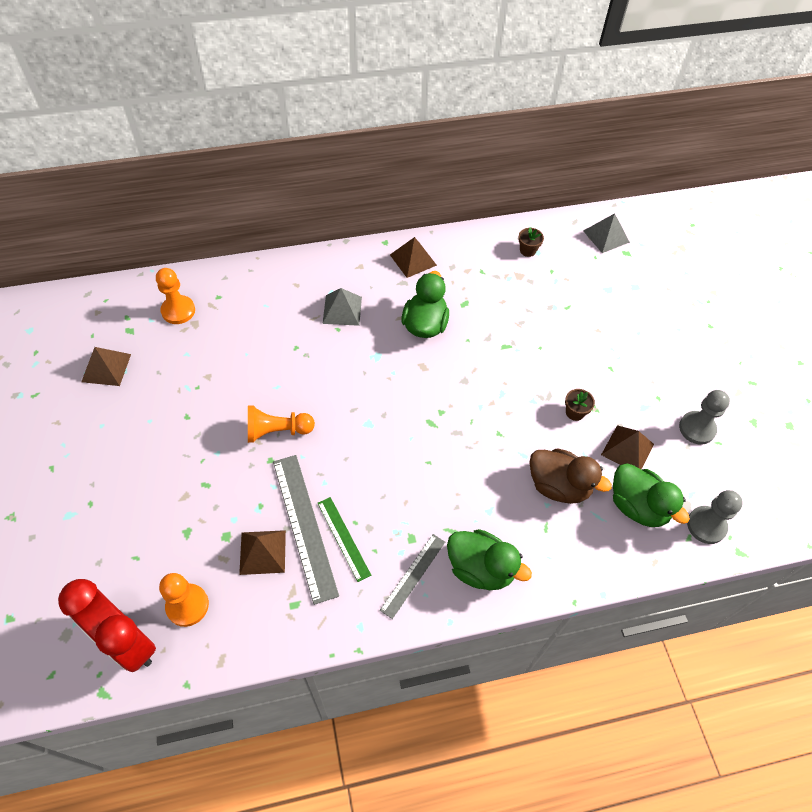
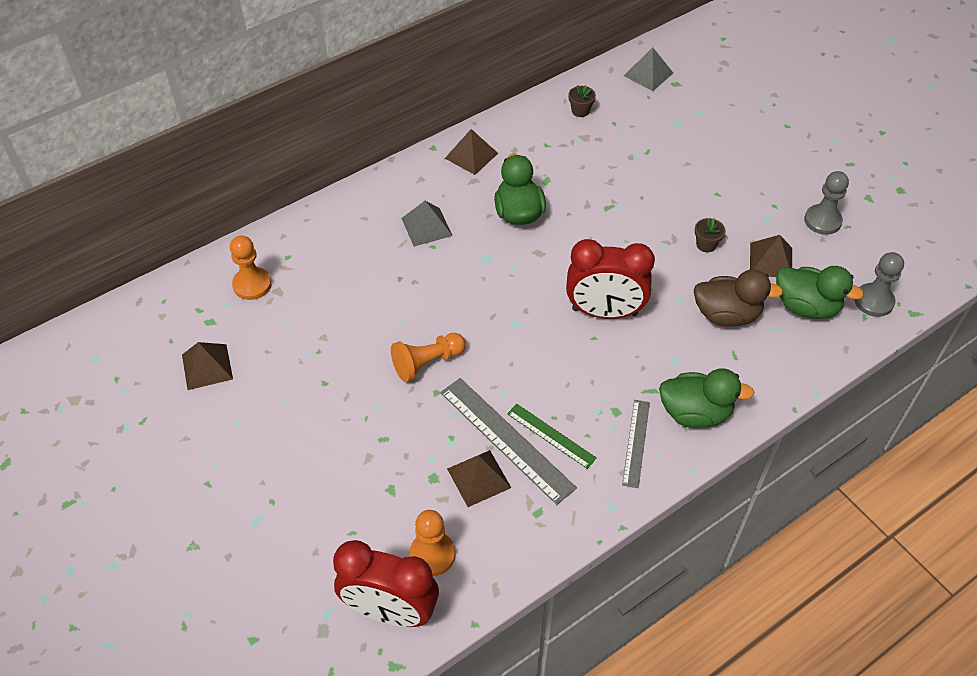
camera: 20 degrees left, 5 degrees down
(450, 442) = (604, 312): none -> red clock

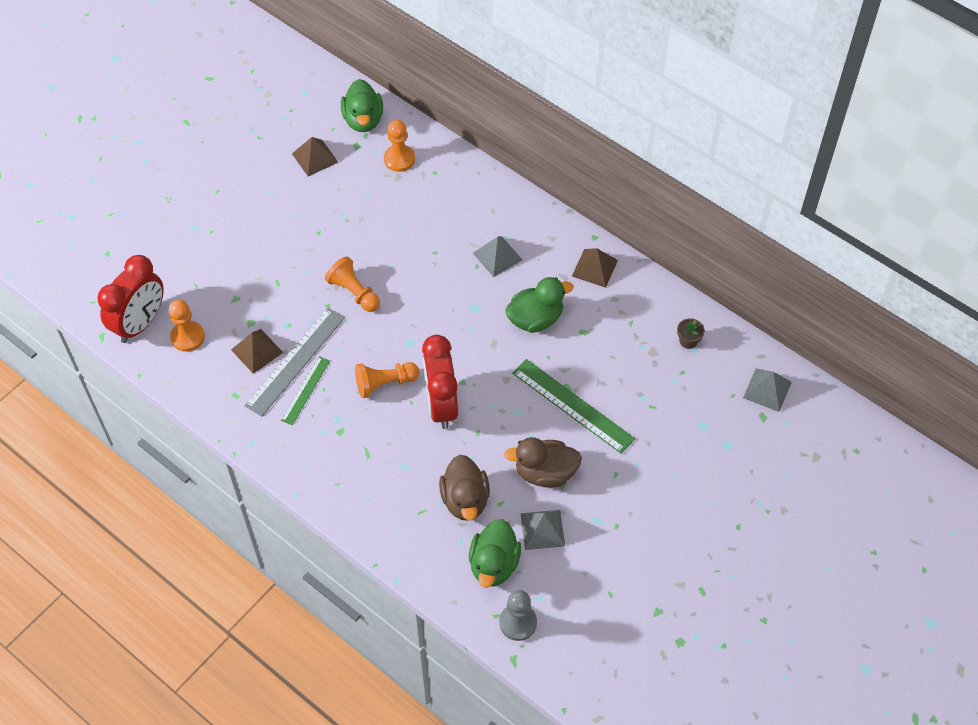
camera: 75 degrees right, 5 degrees up
(390, 611) = (140, 323): red clock -> red clock turned 150 degrees counterclockwise
(563, 357) = (384, 383): none -> orange pawn
(632, 207) = (572, 405): none -> green ruler
(636, 443) = (313, 450): grey ruler -> none
(695, 413) = (352, 489): green duck -> green duck (363, 120)
(706, 245) = (545, 473): brown flower pot -> brown duck
(771, 260) = (542, 529): brown pyramid -> grey pyramid
(822, 221) = (610, 570): grey pawn -> none

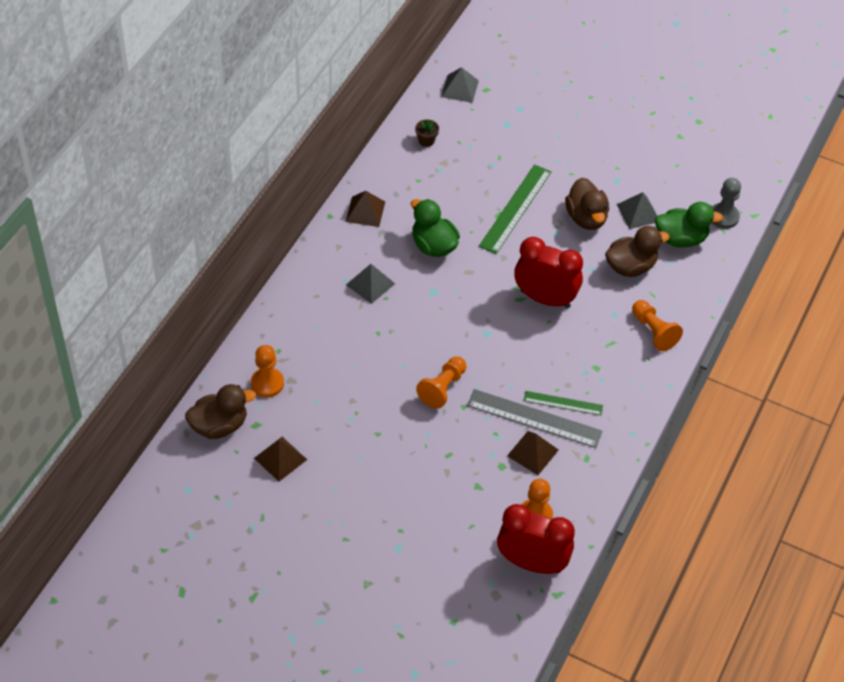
camera: 105 degrees left, 5 degrees down
(363, 120) = (219, 425): green duck -> brown duck
(384, 383) = (536, 344): orange pawn -> orange pawn (653, 331)
(441, 405) = (545, 298): red clock -> red clock turned 135 degrees counterclockwise

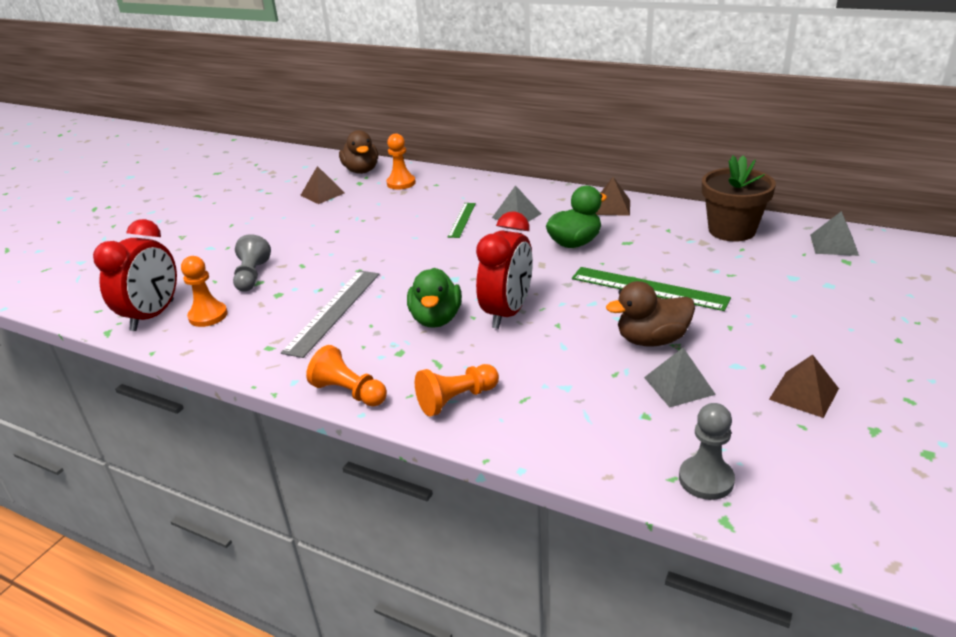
camera: 95 degrees right, 20 degrees down
(426, 141) = (731, 230): brown flower pot -> brown flower pot, size x2.46
(442, 388) = (384, 258): orange pawn -> orange pawn (349, 392)
(465, 494) = (252, 276): none -> grey pawn
(532, 452) = (288, 312): brown pyramid -> brown pyramid (804, 394)
(563, 403) = (350, 329): green ruler -> green ruler (462, 220)
(630, 267) = (572, 379): brown duck -> none
(681, 239) = (639, 428): green duck -> green duck (436, 319)

